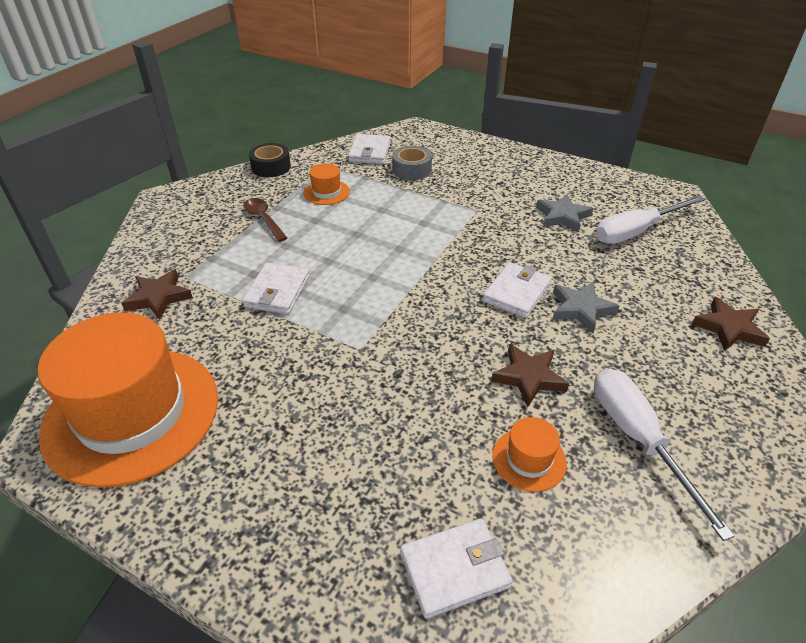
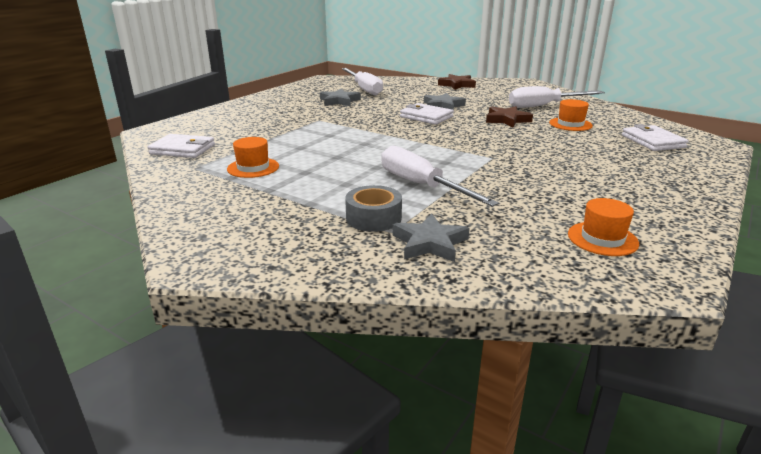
camera: 85 degrees left, 15 degrees down
(132, 414) = (602, 239): orange hat -> orange hat, size x0.41
(159, 297) = (429, 243): brown star -> grey star
(263, 219) = (290, 195): brown spoon -> none
(271, 167) = (169, 195): black tape -> none
(277, 291) = (421, 185): white wallet -> white screwdriver
(412, 170) = (236, 135): grey tape -> grey tape (373, 218)

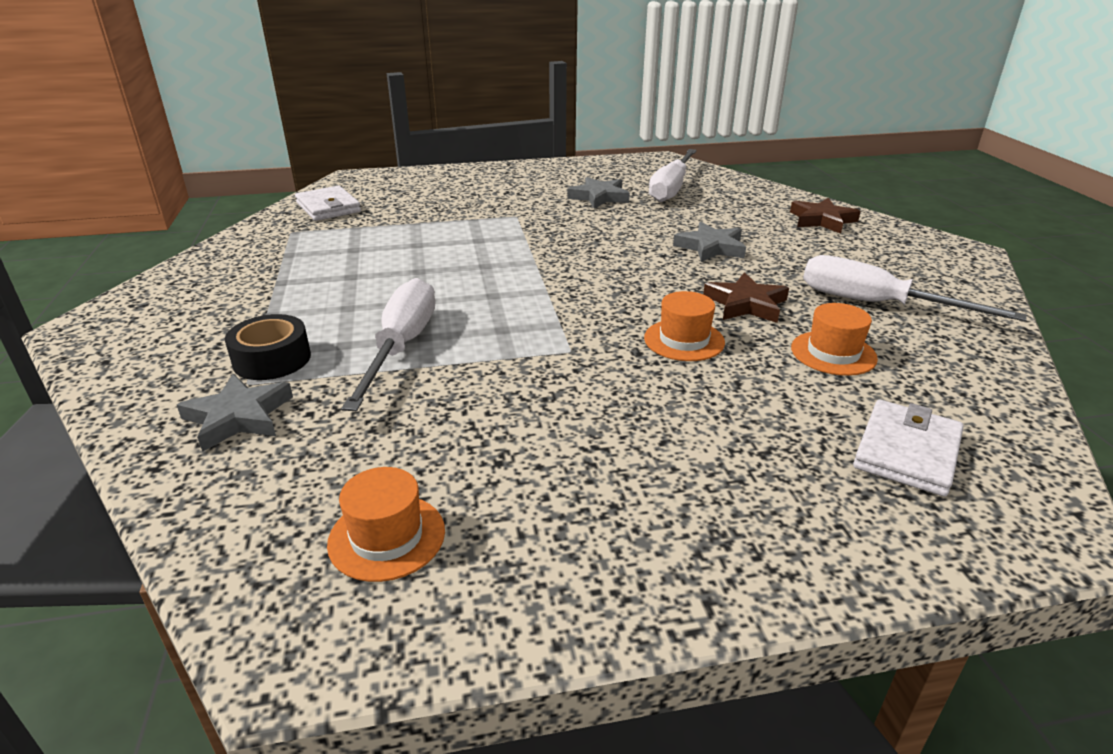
camera: 45 degrees right, 5 degrees up
(253, 167) = (327, 251): orange hat -> orange hat (684, 340)
(373, 218) = (272, 359): grey tape -> black tape
(426, 117) = (645, 256): white wallet -> none

